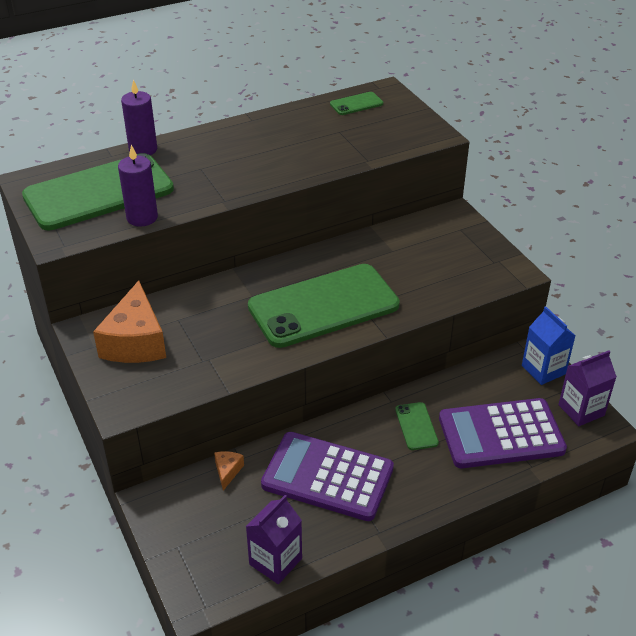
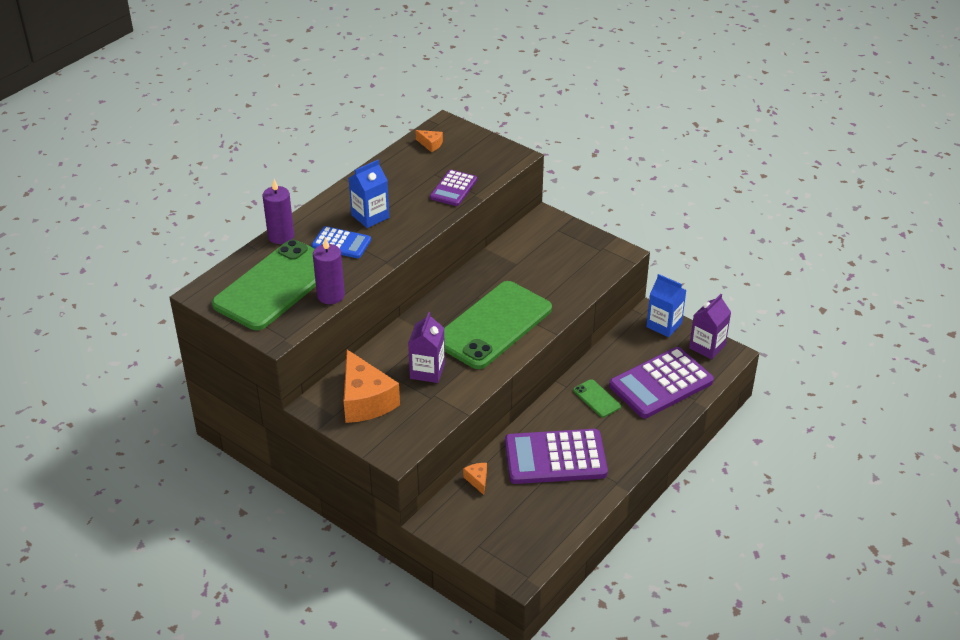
camera: 25 degrees left, 0 degrees up
(194, 171) = (341, 243): none -> blue calculator
(243, 154) = (370, 216): none -> blue carton
(275, 561) = (557, 529): purple carton -> purple carton (427, 371)
(348, 150) = (453, 189): none -> purple calculator
(356, 104) = (430, 144): green phone -> orange cheese

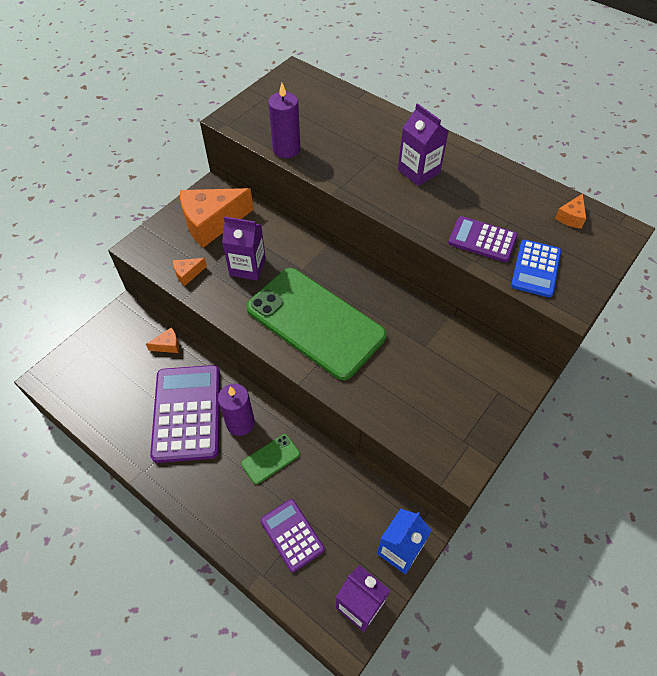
camera: 90 degrees right, 15 degrees up
(276, 285) = (303, 113): green phone -> none
(281, 236) = (379, 111): purple candle -> purple candle (240, 423)
(341, 243) = (370, 152): blue calculator -> blue calculator (536, 269)
(370, 216) = (418, 171): blue carton -> purple carton
(434, 413) = (188, 274): none -> orange cheese
(661, 384) = (292, 535): purple calculator -> purple calculator, size x0.56

